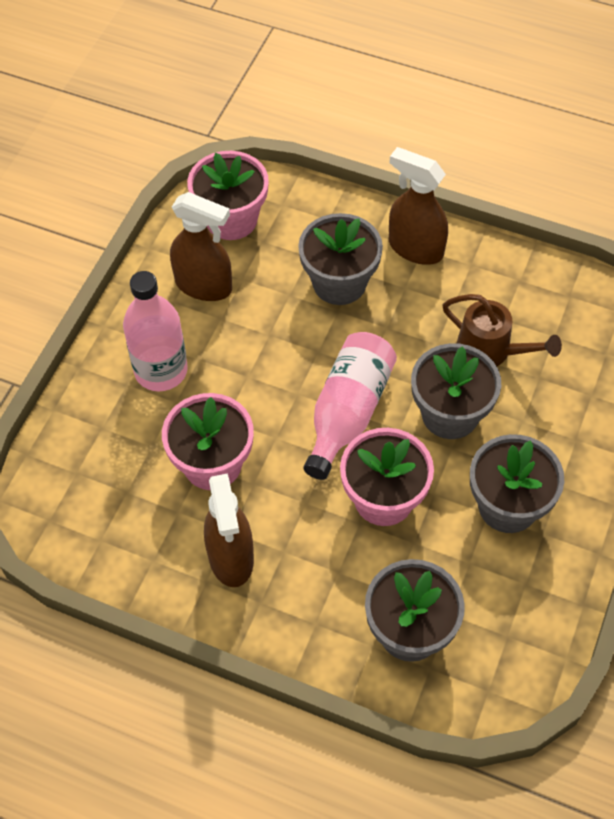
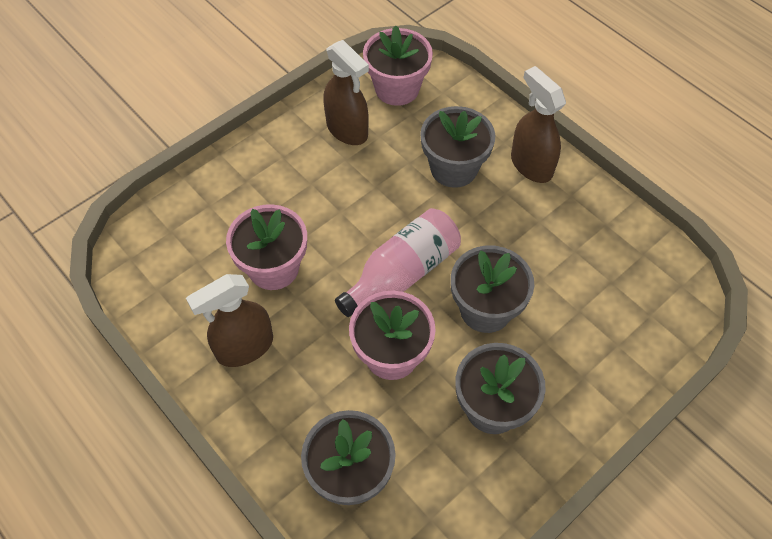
camera: 25 degrees right, 0 degrees up
(161, 370) = (277, 180): pink bottle -> none
(231, 557) = (244, 347): brown spray bottle -> brown spray bottle turned 45 degrees clockwise
(491, 351) = (549, 272): brown watering can -> none

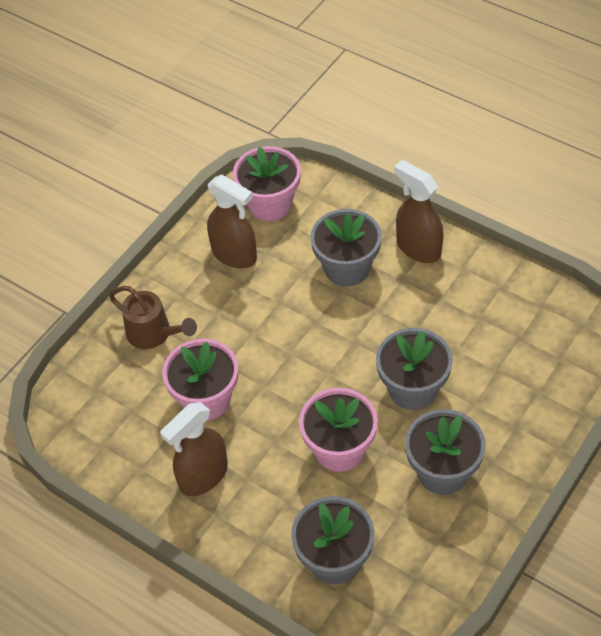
camera: 10 degrees left, 5 degrees down
(245, 189) = (154, 334): none -> brown watering can
(402, 272) = (327, 375): pink bottle -> none

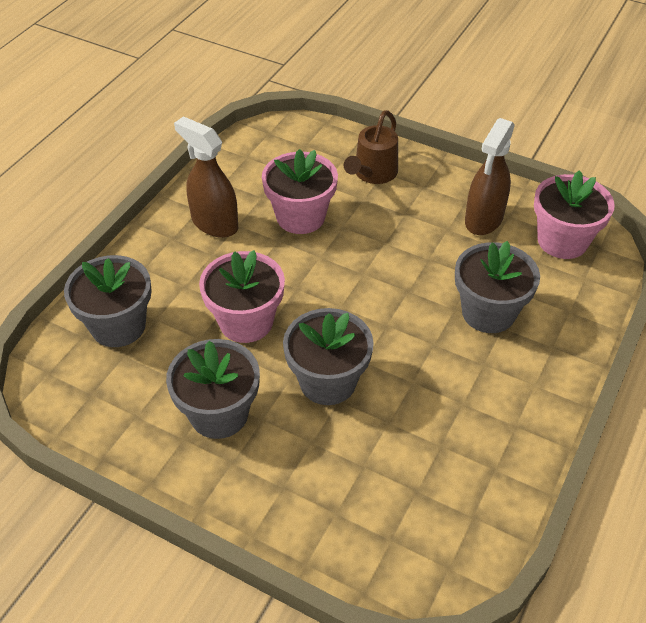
camera: 80 degrees right, 5 degrees down
(418, 248) = (536, 378): brown spray bottle -> none

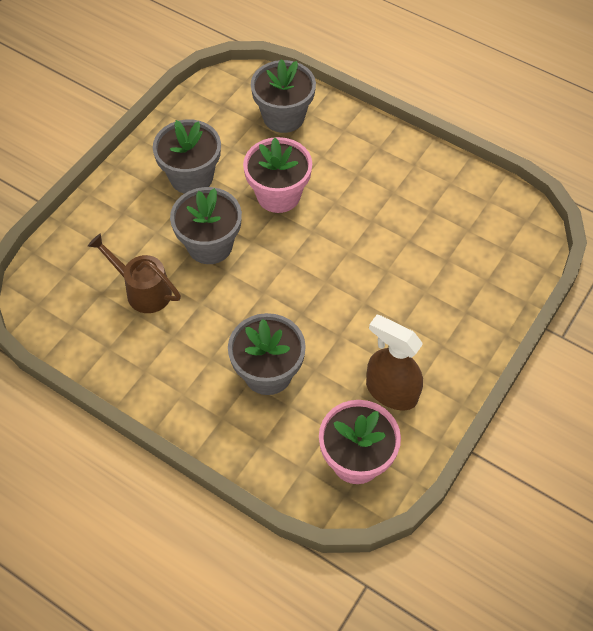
camera: 95 degrees right, 10 degrees up
(214, 223) = (395, 175): brown spray bottle -> none
(300, 217) = (401, 238): pink flower pot -> none
(372, 174) = (462, 302): brown watering can -> brown watering can (142, 290)

